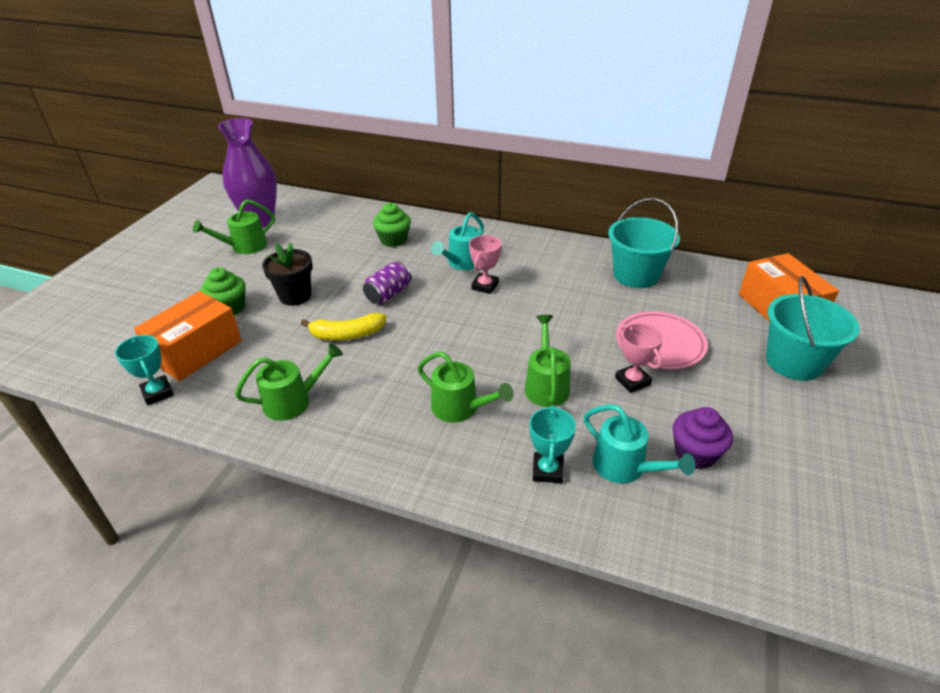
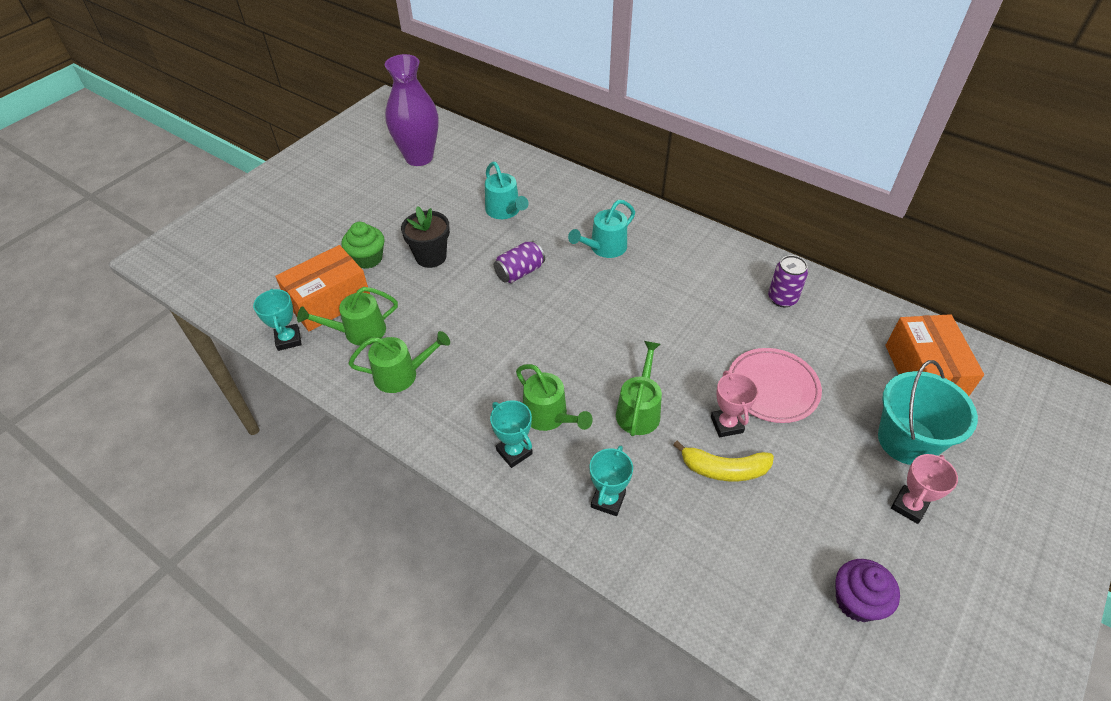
camera: 15 degrees right, 10 degrees up
(244, 247) = (397, 187): green watering can -> green watering can (358, 332)
(347, 335) = (468, 312): yellow banana -> yellow banana (724, 469)
(393, 240) = (544, 205): green cupcake -> none
(435, 447) = (514, 452): none -> turquoise trophy
(485, 286) = (618, 281): pink trophy -> pink trophy (909, 506)
(625, 467) = (682, 515): turquoise watering can -> turquoise watering can (505, 211)
(636, 275) = (782, 298): turquoise bucket -> purple can
(695, 453) = (756, 517): purple cupcake -> purple cupcake (857, 601)

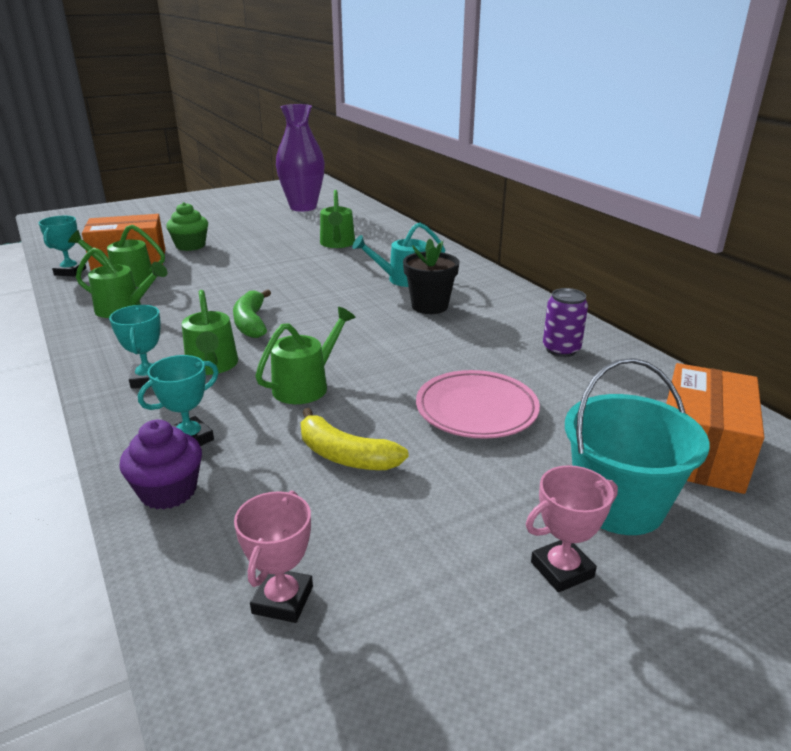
camera: 25 degrees right, 20 degrees down
(431, 257) = (241, 254): black flower pot -> black flower pot (429, 306)
(505, 211) = (337, 244): turquoise watering can -> green watering can
(520, 272) = (305, 277): purple can -> none
(530, 352) = (251, 323): none -> green banana
(726, 424) = (389, 422): pink trophy -> pink trophy (282, 600)
(857, 601) = (382, 642): purple cupcake -> purple cupcake (168, 491)

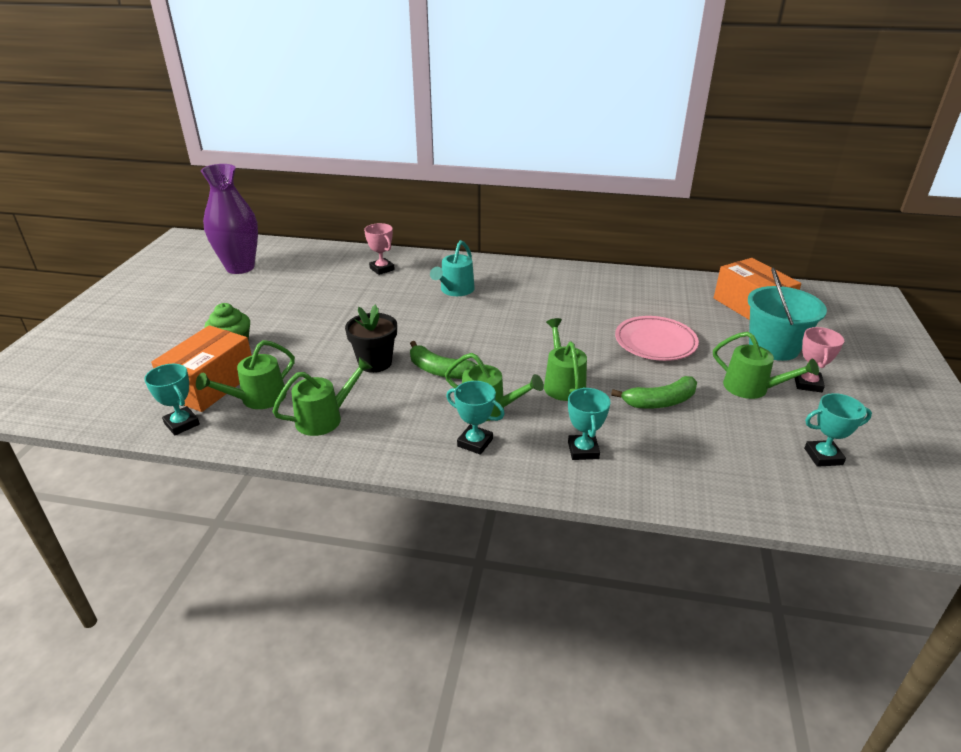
camera: 50 degrees left, 5 degrees up
(168, 491) = (638, 477): purple cupcake -> none
(282, 600) = (773, 470): pink trophy -> pink trophy (382, 269)
(337, 244) = (349, 286): green watering can -> green watering can (752, 388)
(345, 456) = (660, 402): yellow banana -> green banana
(369, 645) = (823, 456): none -> turquoise trophy
(429, 306) = (510, 299): black flower pot -> black flower pot (375, 363)
(561, 349) = (619, 289): purple can -> none

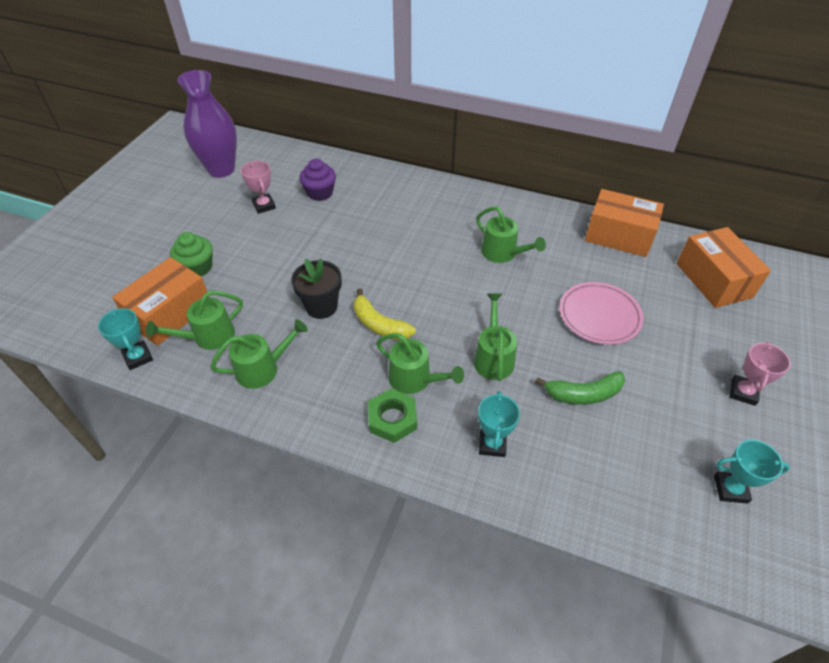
camera: 10 degrees right, 15 degrees up
(349, 277) = (320, 193): none -> purple cupcake
(382, 269) = (352, 186): pink trophy -> pink trophy (264, 206)
(439, 370) = (379, 324): green banana -> yellow banana
(455, 290) = (416, 222): turquoise watering can -> none
(475, 442) = (392, 419): turquoise trophy -> green nut
(653, 283) = (618, 236): none -> orange box
(752, 388) = (682, 390): green watering can -> green watering can (503, 253)
(773, 347) = (721, 338): turquoise bucket -> none

